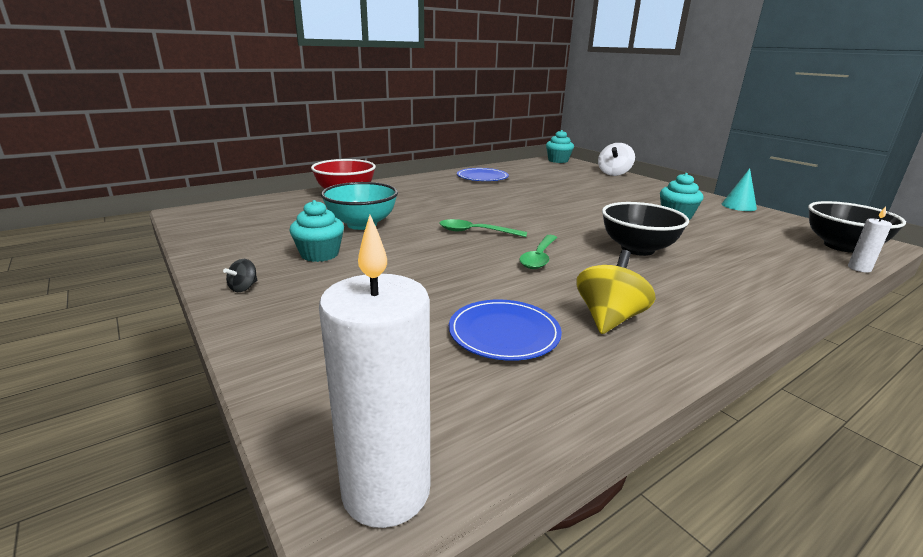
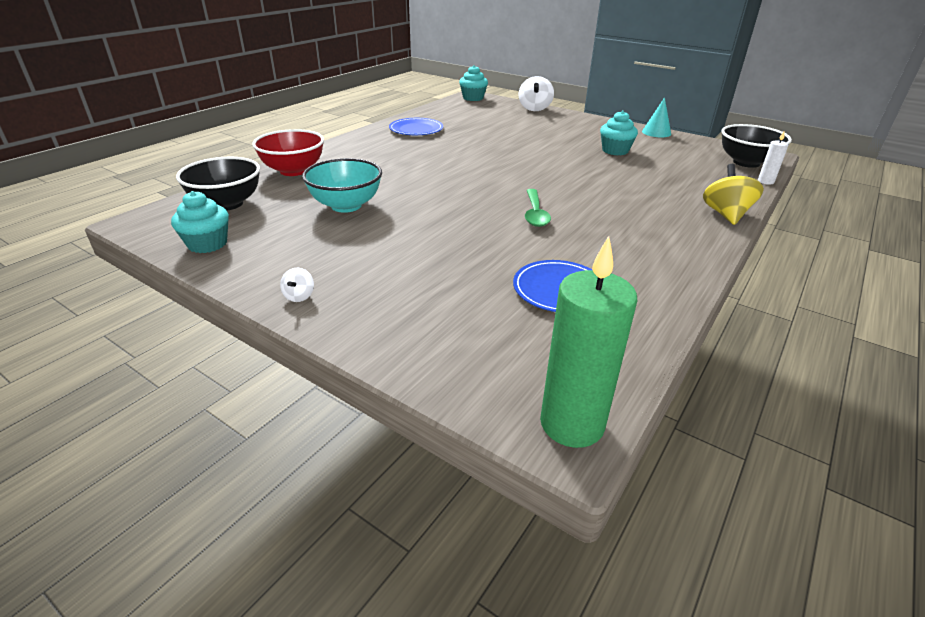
camera: 20 degrees left, 10 degrees up
(244, 288) = (299, 296): black spinning top -> white spinning top
(320, 254) = (337, 246): turquoise cupcake -> turquoise cupcake (207, 244)
(386, 491) = (572, 424): white candle -> green candle
(476, 232) = (461, 196): green spoon -> none
(609, 318) = (625, 260): yellow spinning top -> yellow spinning top (725, 214)
(637, 249) = (606, 191): black bowl -> black bowl (227, 204)

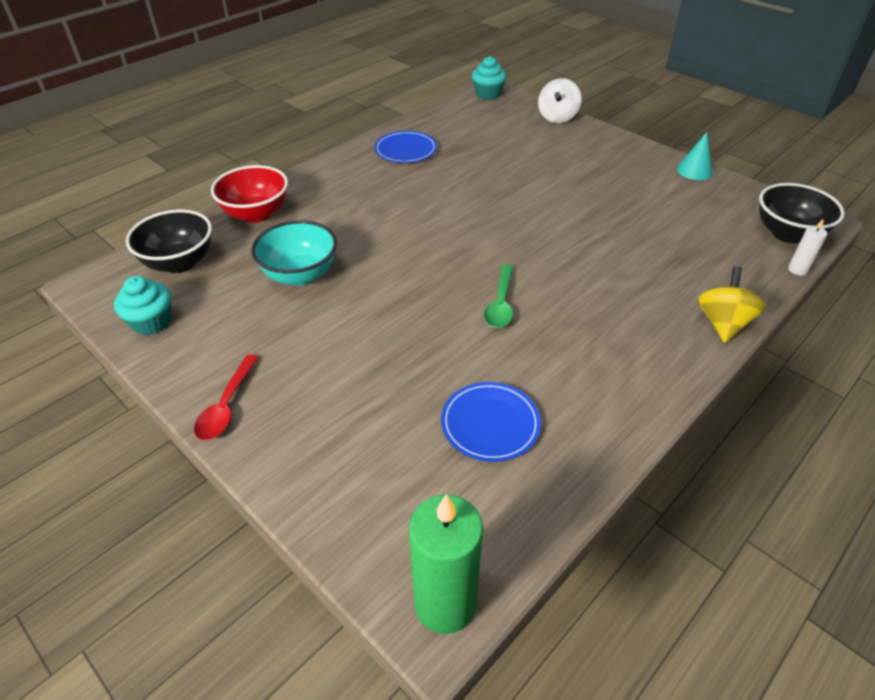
camera: 10 degrees right, 10 degrees up
(299, 296) = (227, 406): white spinning top -> red spoon
(615, 151) = (630, 202): turquoise cupcake -> none

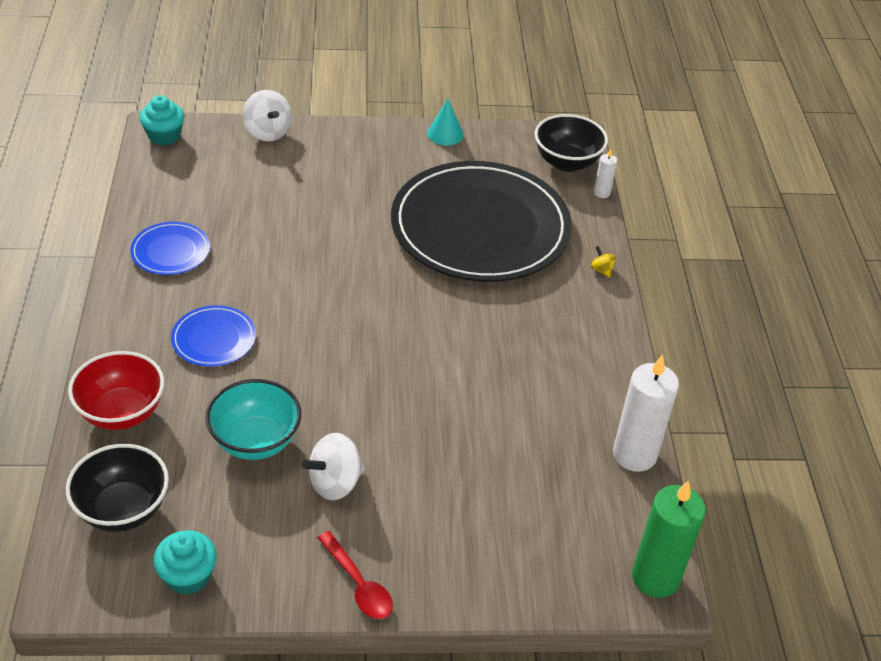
camera: 50 degrees left, 0 degrees up
(308, 332) = (335, 483): none -> white spinning top
(490, 423) = (549, 451): blue plate -> blue plate (214, 339)
(500, 304) = (446, 355): green spoon -> none
(565, 483) = (634, 454): none -> white candle
(645, 239) = (480, 227): none -> black plate
(723, 323) = (601, 270): yellow spinning top -> yellow spinning top, size x0.49

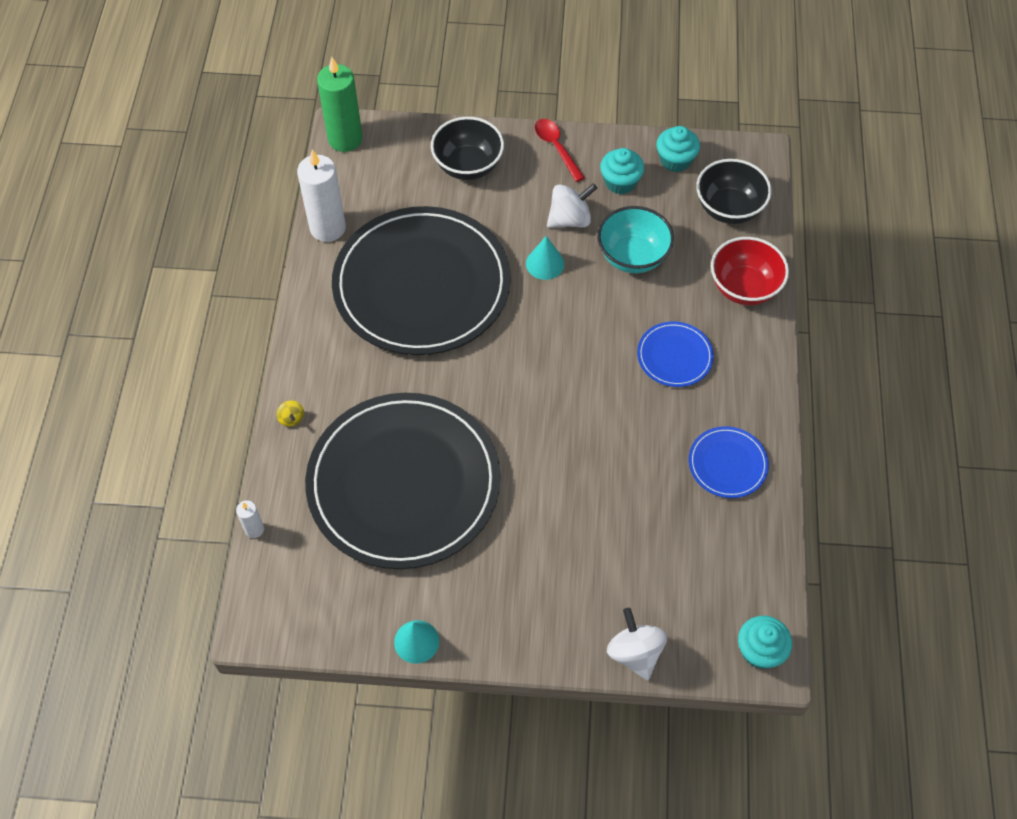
camera: 170 degrees left, 15 degrees up
(268, 538) = (620, 182): none -> turquoise cupcake
(363, 427) = (545, 263): none -> turquoise cone
(504, 396) = (422, 285): none -> black plate
(566, 162) = (279, 582): black bowl -> black bowl (468, 166)

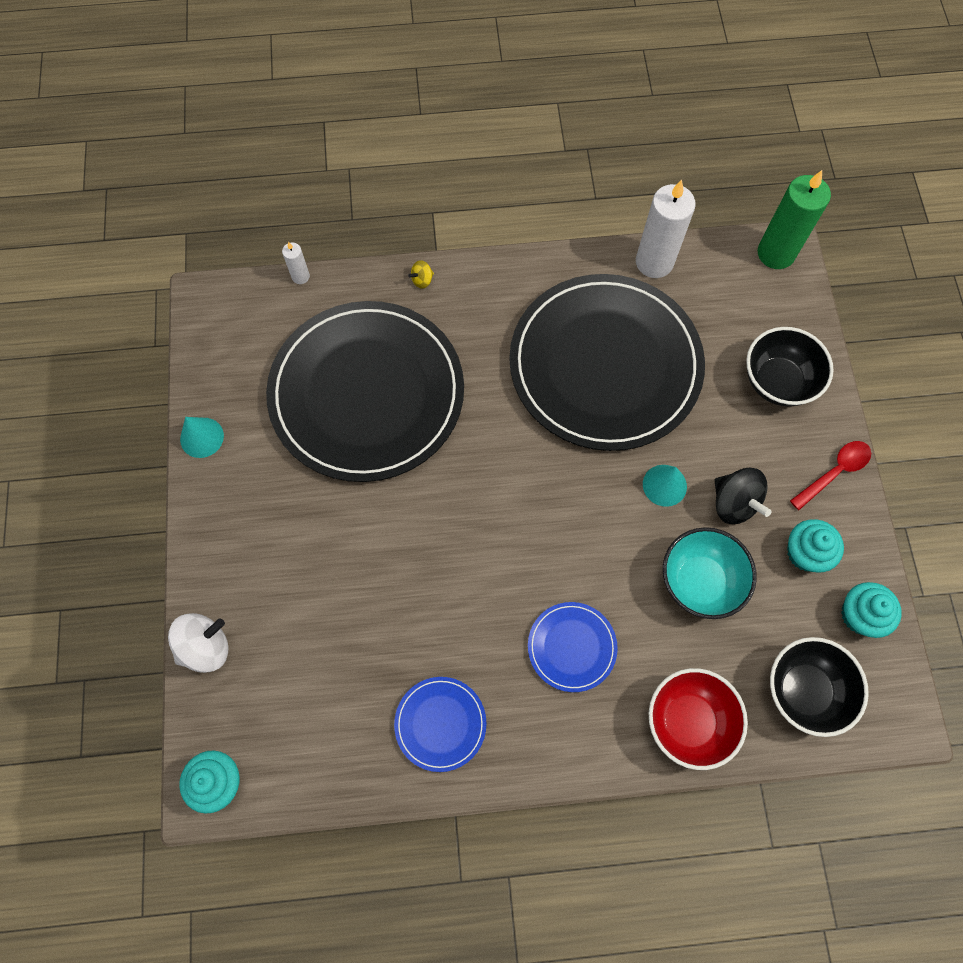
camera: 80 degrees right, 10 degrees up
(570, 219) = (734, 503): white spinning top -> black spinning top

